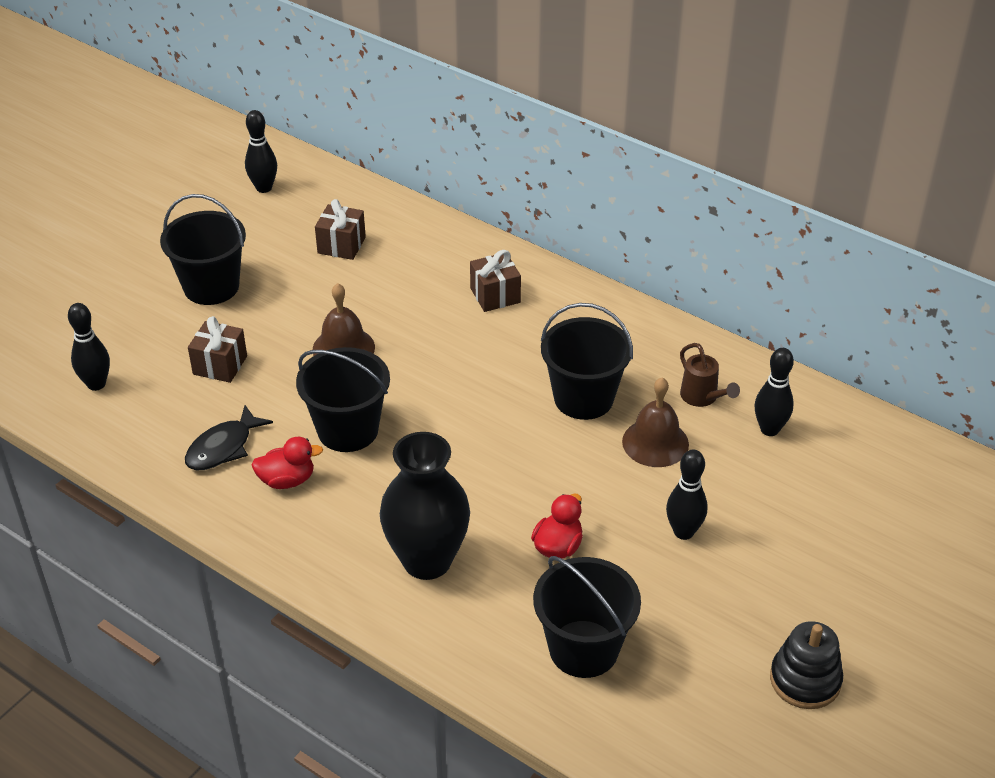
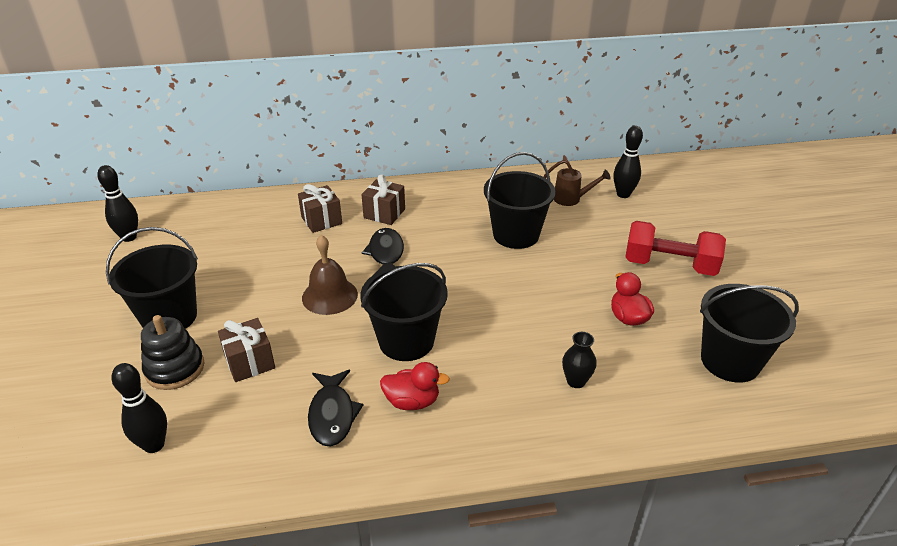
camera: 45 degrees left, 5 degrees down
(287, 480) = (412, 401): red duck -> red duck turned 60 degrees clockwise
(341, 245) = (240, 240): brown gift -> brown gift (321, 220)
(427, 560) = (576, 381): black vase -> black vase, size x0.43
(440, 339) = (386, 254): none -> black fish
(655, 442) = (585, 233): brown bell -> none
(683, 532) = (669, 265): black bowling pin -> red dumbbell
(805, 680) = (832, 294): black stacking toy -> black stacking toy (175, 368)

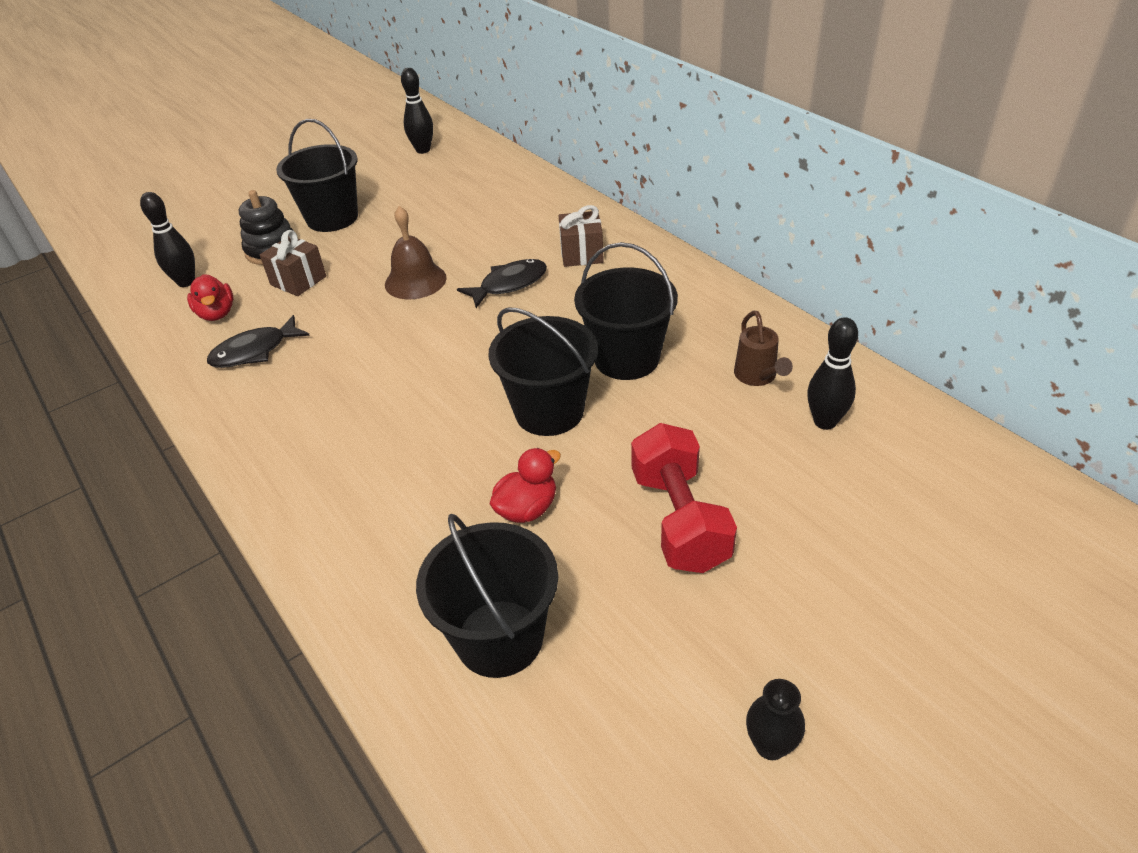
camera: 65 degrees right, 5 degrees up
(321, 220) = (533, 224): brown gift -> none
(406, 341) = (377, 353): black bucket -> black bucket (549, 411)
(412, 401) = (292, 390): red duck -> red duck (217, 314)
(576, 381) = (380, 496): black vase -> black vase (770, 745)

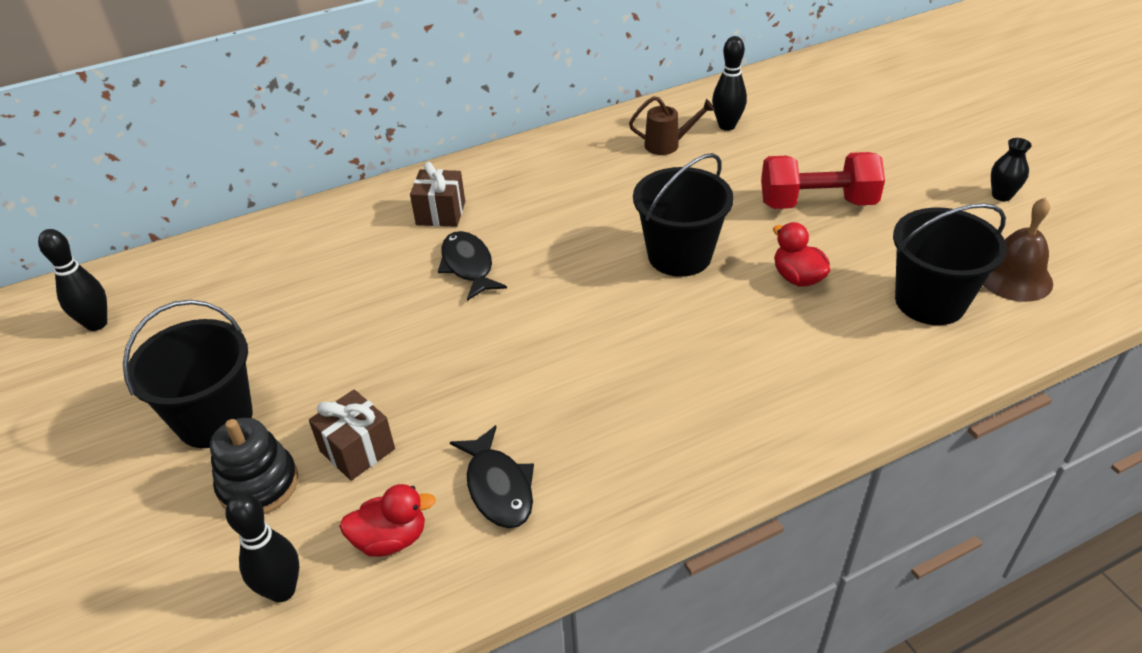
camera: 80 degrees left, 0 degrees up
(415, 281) = (421, 338): brown bell -> brown bell (1014, 277)
(626, 358) = (621, 205): black bucket -> none

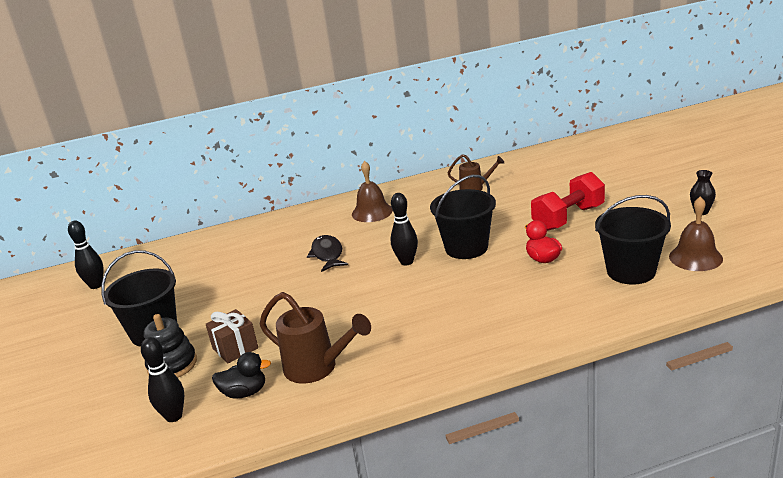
camera: 10 degrees right, 15 degrees down
(391, 539) = (244, 392): red duck -> black duck
(440, 213) = (317, 227): brown gift -> none
(498, 487) = (317, 368): black fish -> brown watering can
(520, 186) = (372, 212): none -> brown bell
(727, 126) = (518, 177): black bowling pin -> black bowling pin (406, 262)
(817, 203) = (568, 218): red dumbbell -> red dumbbell turned 45 degrees counterclockwise

